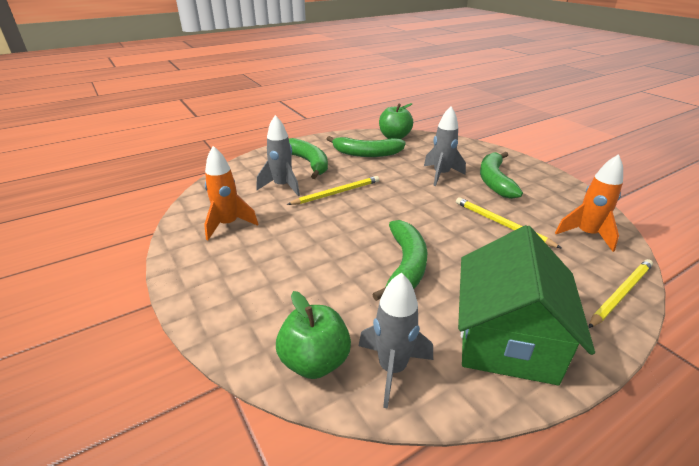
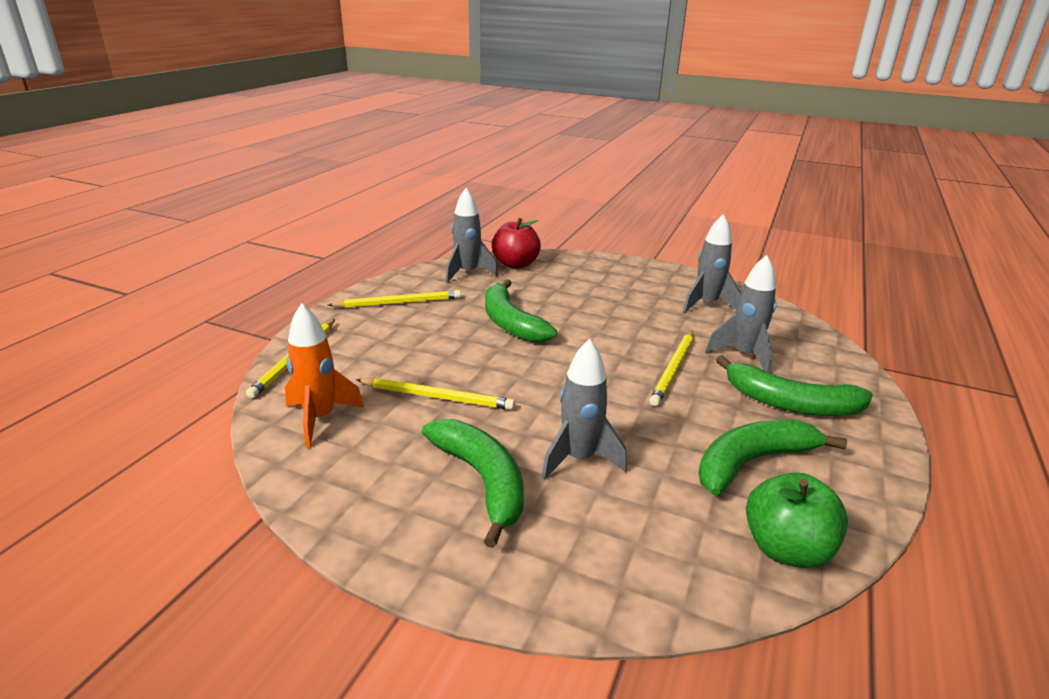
camera: 145 degrees right, 5 degrees down
(228, 225) = (706, 304): orange rocket -> grey rocket
(315, 361) = (515, 264): green apple -> red apple
(506, 339) = (399, 303): green house -> yellow pencil

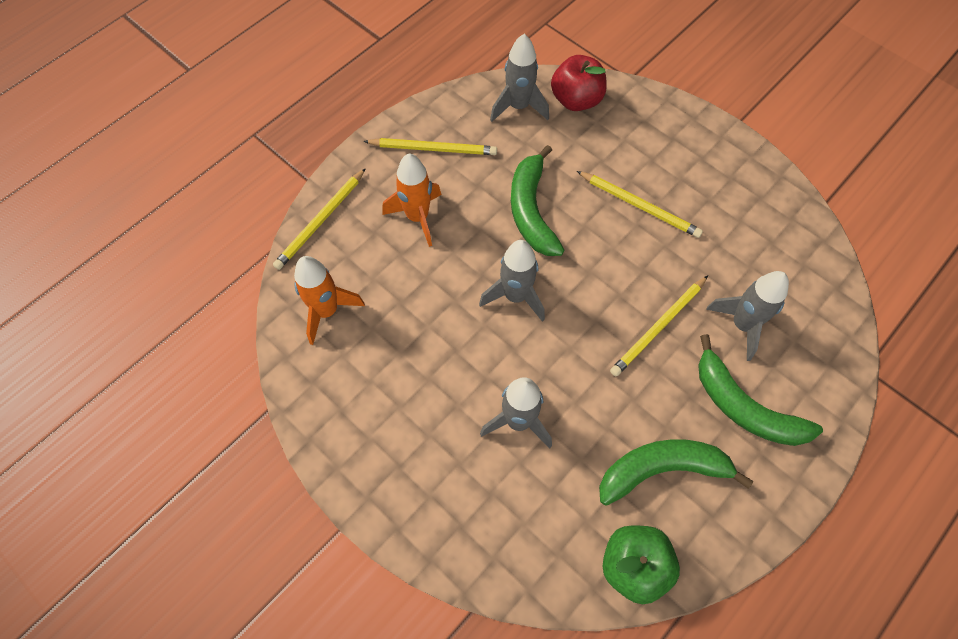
camera: 20 degrees right, 35 degrees up
(400, 342) = (417, 217): none -> orange rocket
(437, 397) = (428, 308): yellow pencil -> yellow pencil (640, 206)
(482, 480) = (432, 423): green banana -> none
(706, 304) = (752, 228): grey rocket -> grey rocket (515, 296)

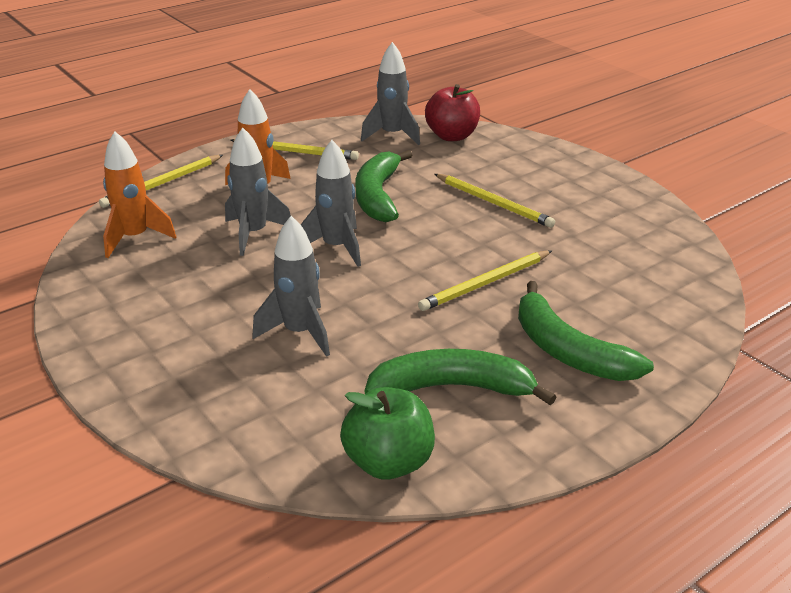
camera: 10 degrees right, 30 degrees down
(742, 325) = (582, 291): grey rocket -> grey rocket (253, 234)

